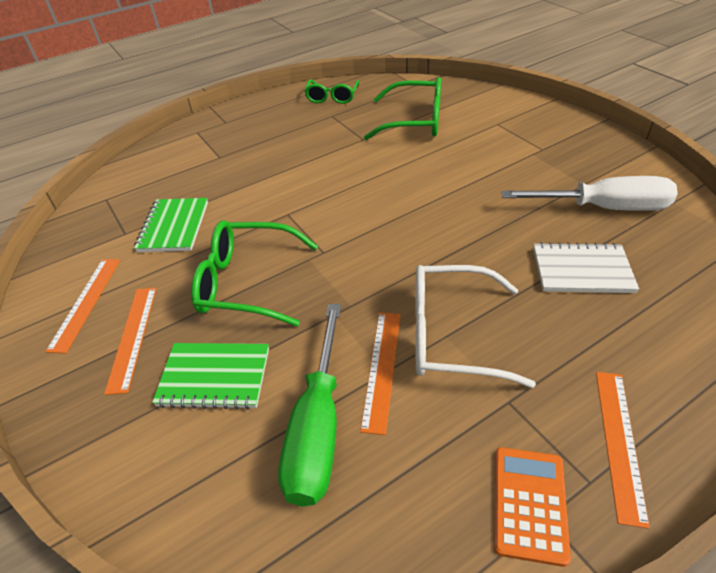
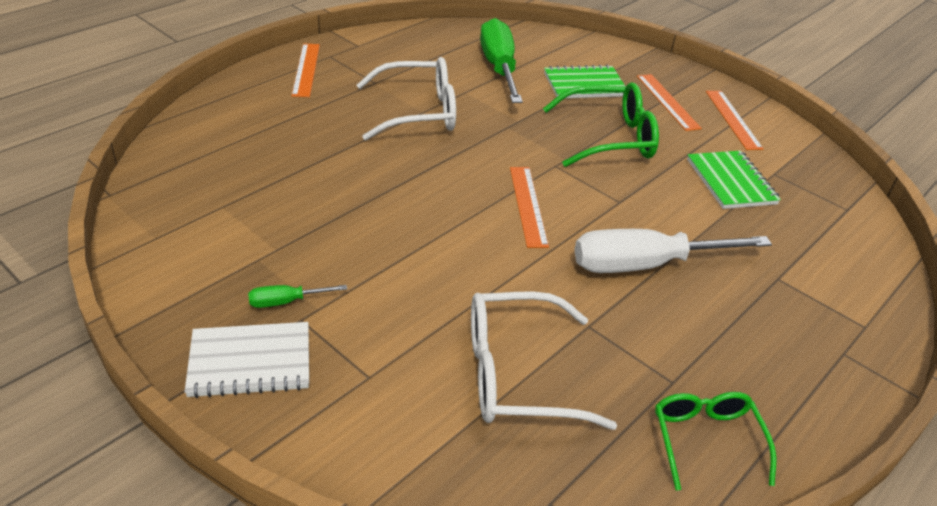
camera: 160 degrees right, 5 degrees down
(382, 368) = (467, 93): orange ruler -> orange ruler (527, 205)
(415, 121) = (516, 374): green glasses -> white glasses
(529, 504) = (366, 48): orange calculator -> none
(554, 158) = (286, 302): none -> green screwdriver
(582, 270) = (297, 160): white notebook -> white notebook (250, 362)
(603, 208) = (247, 225): white screwdriver -> white screwdriver (646, 265)

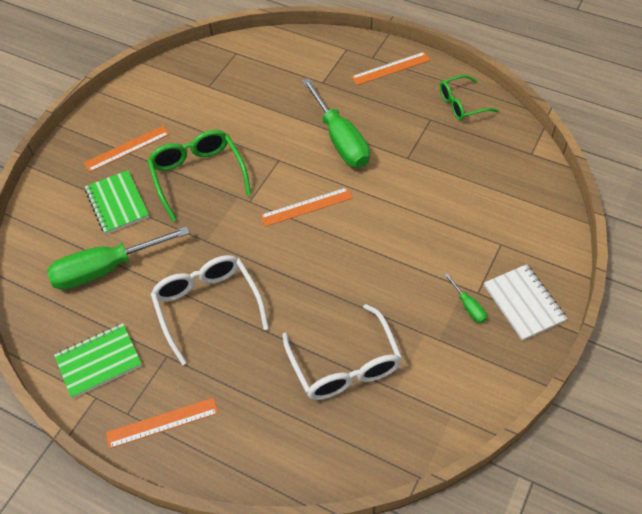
camera: 100 degrees left, 15 degrees up
(516, 374) = (462, 181): white glasses -> white glasses (345, 365)
(646, 265) = (340, 139): white screwdriver -> green screwdriver
(730, 182) = (229, 106): green notebook -> green notebook (99, 361)
(732, 119) = (141, 110): orange ruler -> orange ruler (391, 68)

